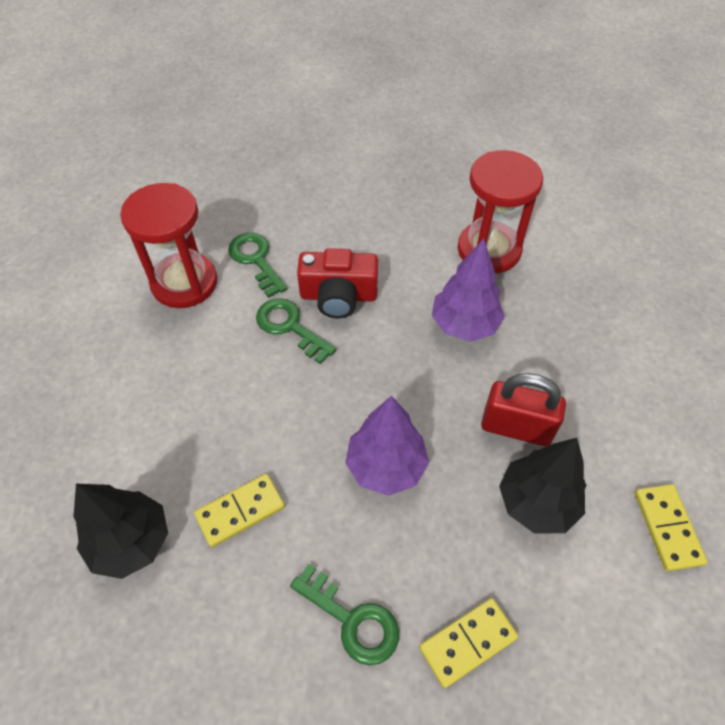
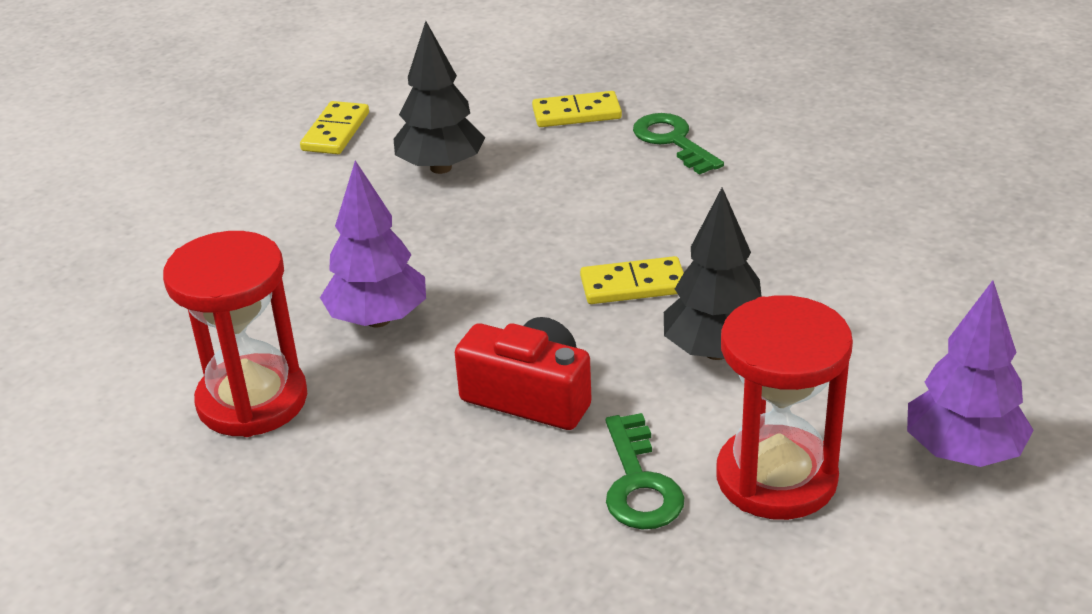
camera: 155 degrees left, 20 degrees down
(131, 542) = (888, 225): black tree -> black tree (716, 351)
(240, 511) = (758, 222): yellow domino -> yellow domino (633, 285)
(290, 327) = (625, 374): green key -> none
(386, 466) = (577, 221): purple tree -> purple tree (962, 452)
(516, 427) = (407, 218): red padlock -> none

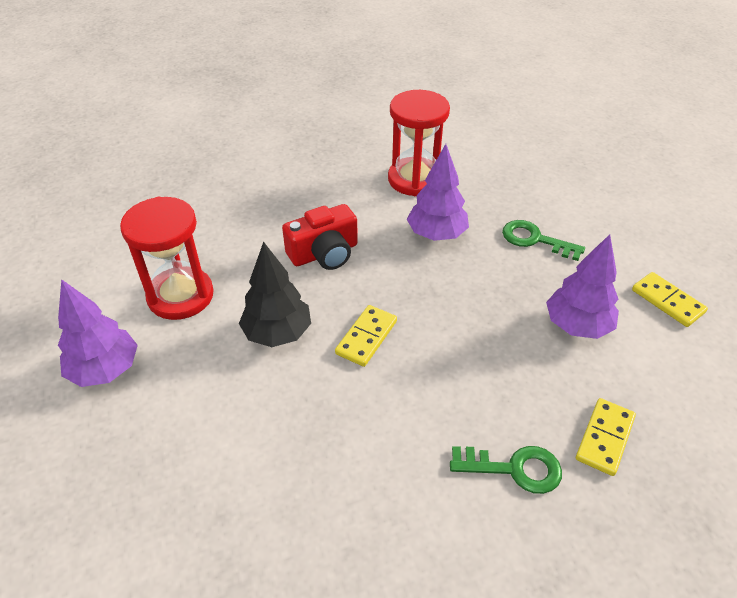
camera: 125 degrees right, 10 degrees up
(441, 167) = (577, 326): black tree -> purple tree
(639, 483) = (233, 255): green key -> green key (535, 240)

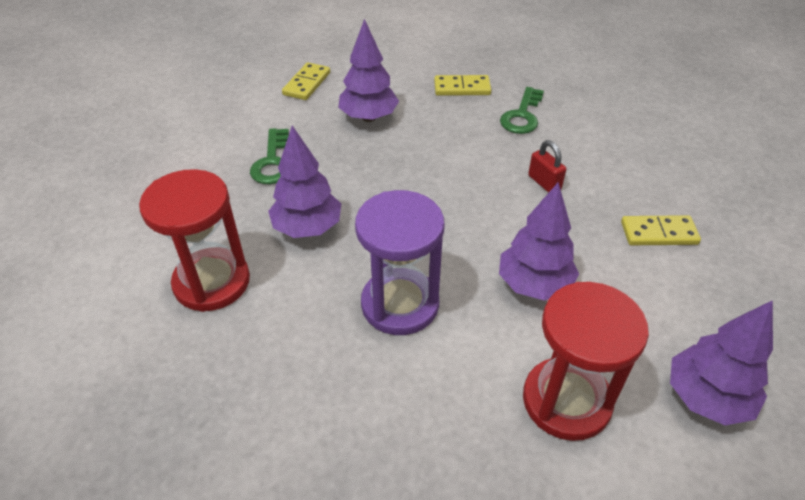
camera: 120 degrees left, 0 degrees up
(277, 333) = (534, 285): black tree -> purple tree
(324, 253) = (400, 304): red camera -> purple hourglass
(366, 337) = (482, 223): yellow domino -> yellow domino (658, 233)
(385, 415) = (544, 183): none -> red padlock
(514, 468) = (522, 115): green key -> green key turned 135 degrees counterclockwise

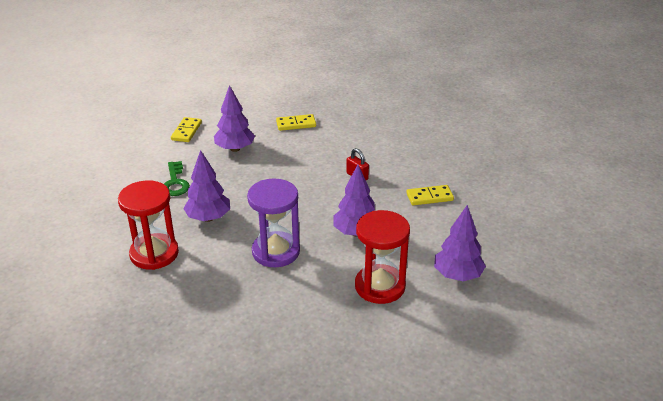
camera: 10 degrees left, 10 degrees down
(522, 115) = (339, 138): green key -> none

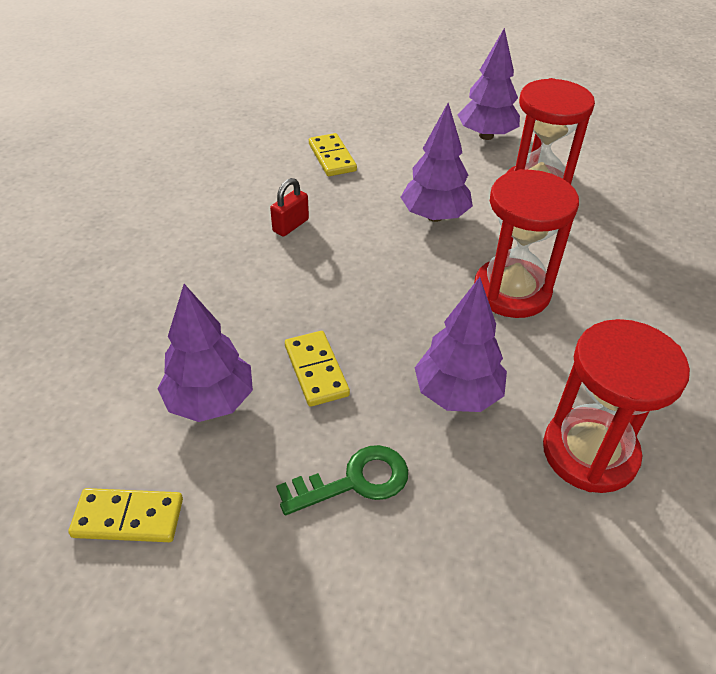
camera: 100 degrees left, 10 degrees up
(276, 252) = (511, 291): purple hourglass -> red hourglass
(296, 124) = (112, 319): yellow domino -> yellow domino (316, 370)

